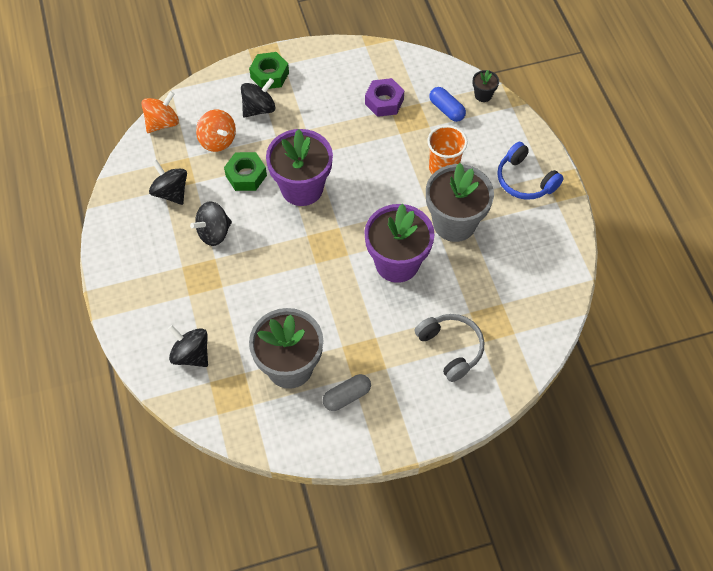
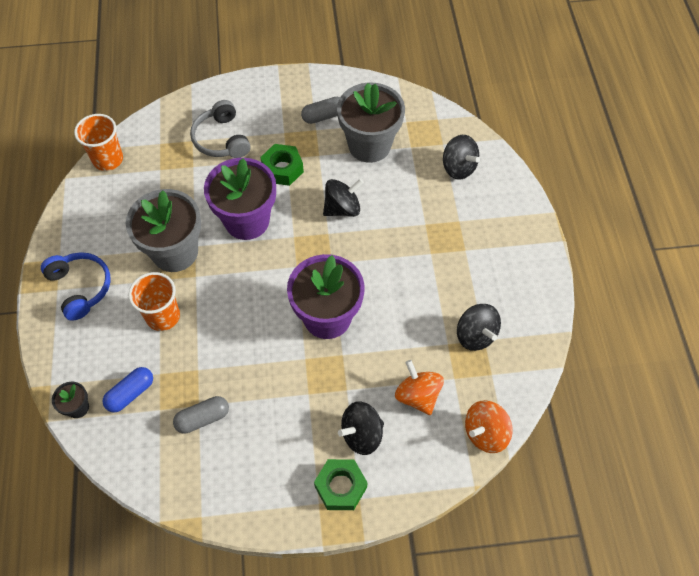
camera: 170 degrees left, 0 degrees up
(214, 233) = (430, 280): black spinning top -> black spinning top (342, 208)
(246, 175) = (388, 343): green nut -> green nut (282, 169)
(384, 102) = (203, 418): purple nut -> grey capsule
(446, 110) = (130, 393): blue capsule -> blue capsule turned 75 degrees clockwise
(559, 306) = (108, 159): none -> orange cup

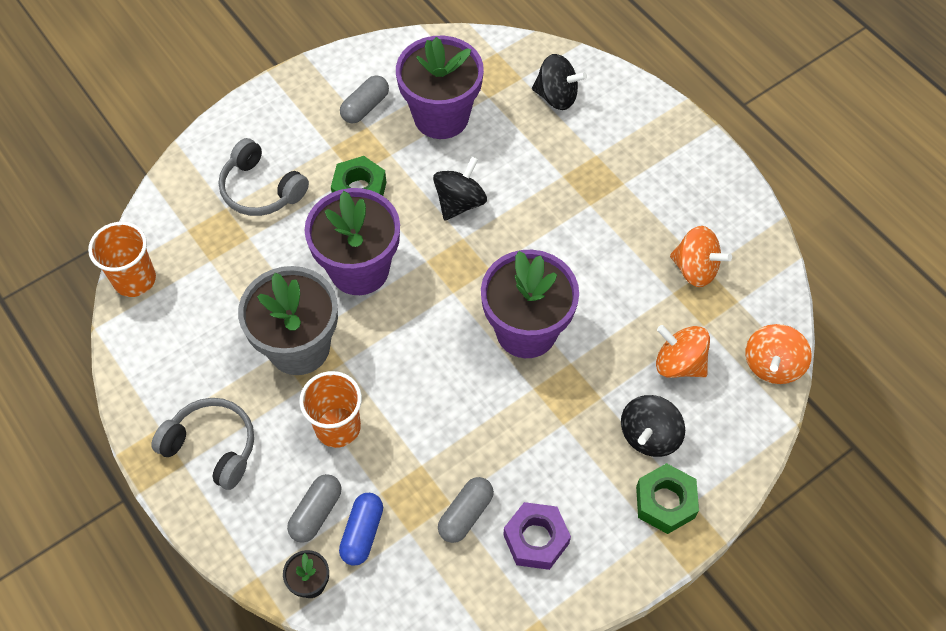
camera: 30 degrees left, 0 degrees up
(80, 287) = (212, 447): blue headphones -> grey headphones
(112, 364) = (316, 513): none -> grey capsule
(236, 461) = (536, 539): none -> purple nut
(369, 145) = (441, 117): grey flower pot -> purple flower pot
(475, 335) = (695, 269): black spinning top -> orange spinning top

